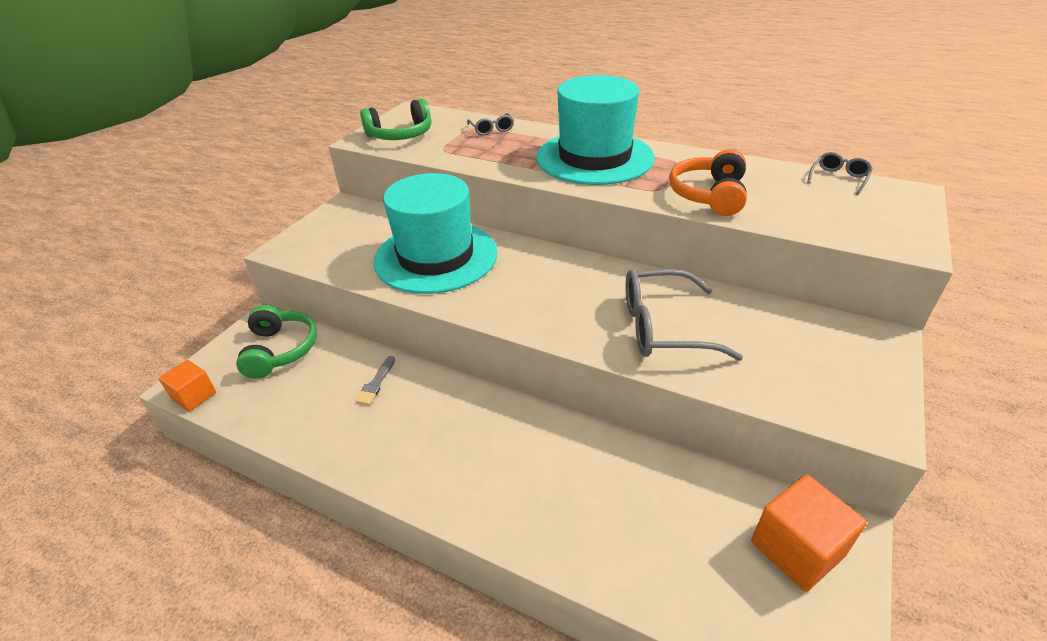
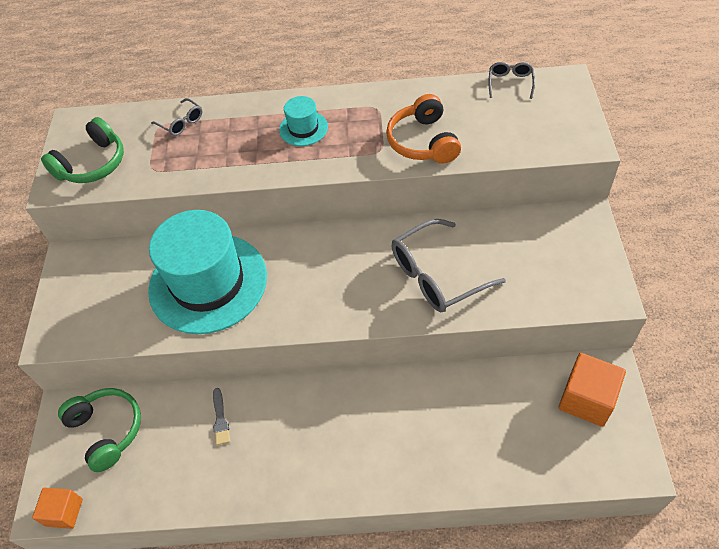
camera: 25 degrees left, 15 degrees up
(594, 157) = (303, 128): turquoise hat -> turquoise hat, size x0.43

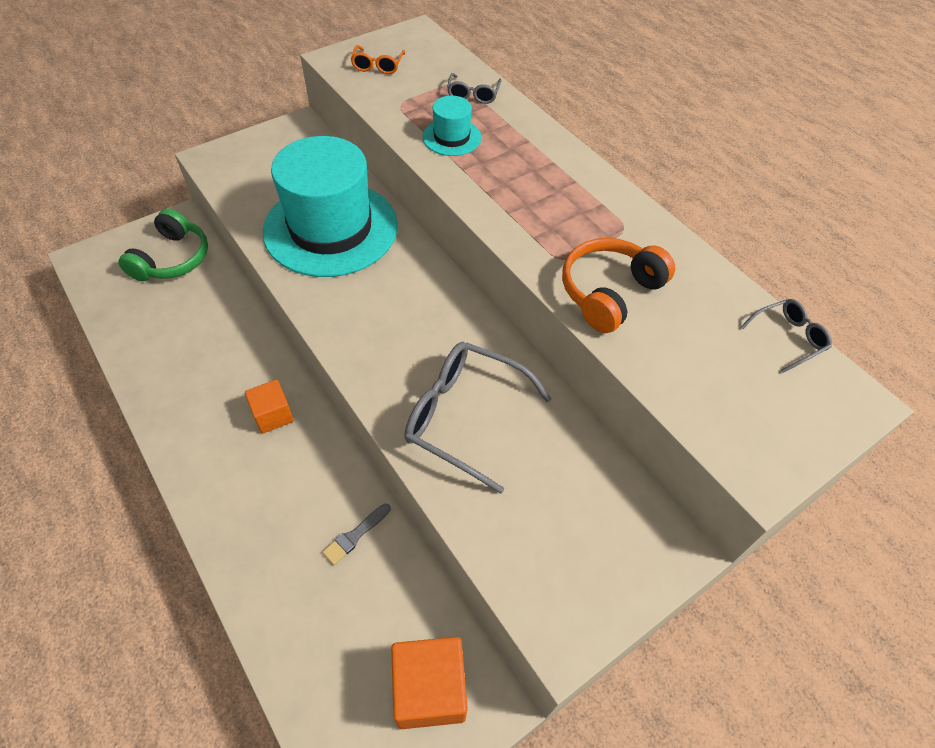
camera: 50 degrees right, 0 degrees up
(64, 512) = (83, 273): orange cube -> orange cube (273, 415)
(92, 164) = (377, 66): green headphones -> orange glasses
(220, 419) = (221, 332): grey brush -> grey brush (355, 535)
(303, 128) = (541, 182): turquoise hat -> turquoise hat (451, 137)

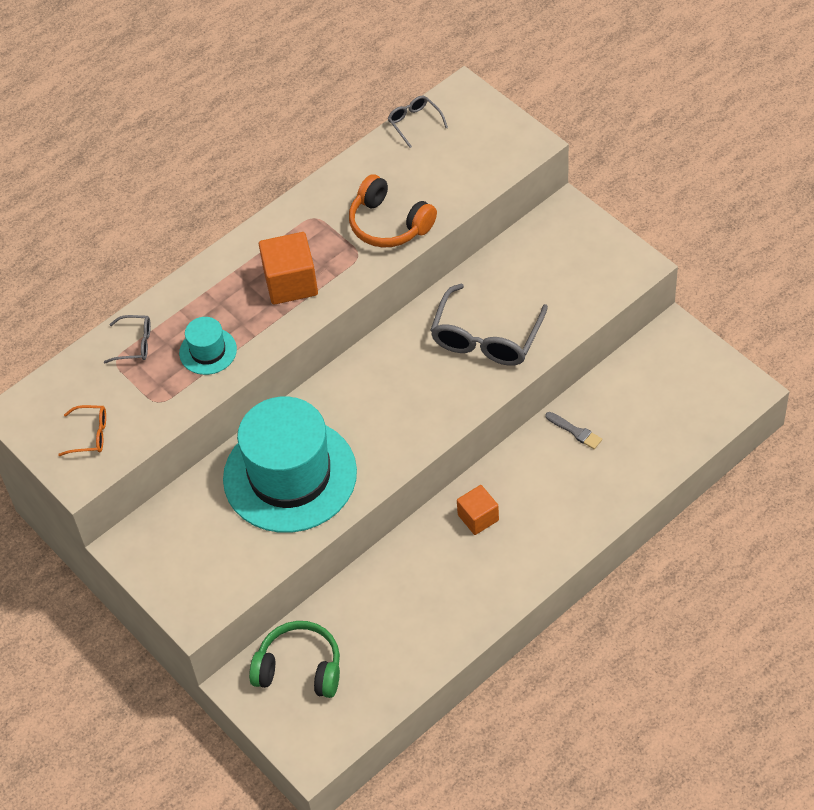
camera: 90 degrees left, 0 degrees up
(429, 689) = (673, 366): orange cube -> orange cube (291, 283)

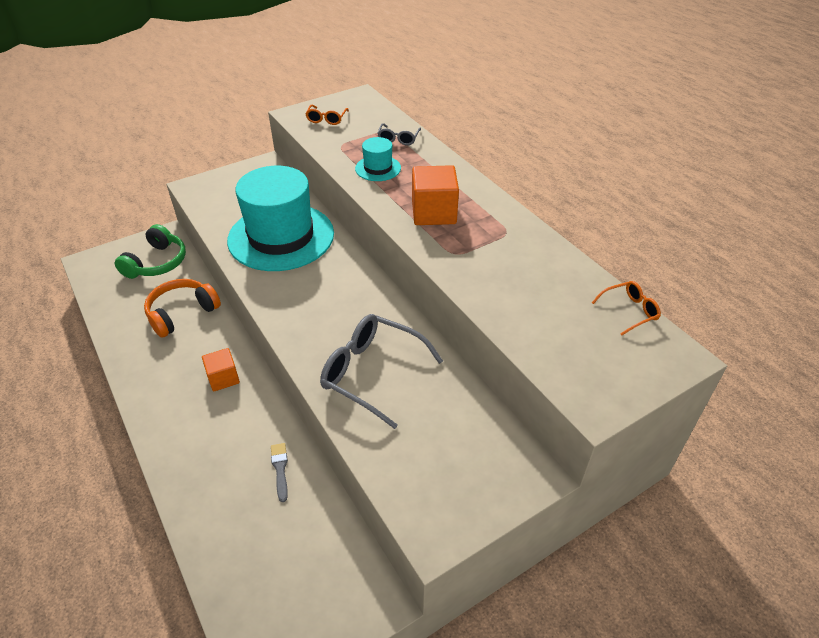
camera: 95 degrees right, 10 degrees down
(389, 224) = (489, 277): orange headphones -> orange headphones (182, 313)
(414, 123) = (629, 311): grey glasses -> orange glasses
(575, 431) = (280, 469): grey brush -> grey brush turned 120 degrees clockwise

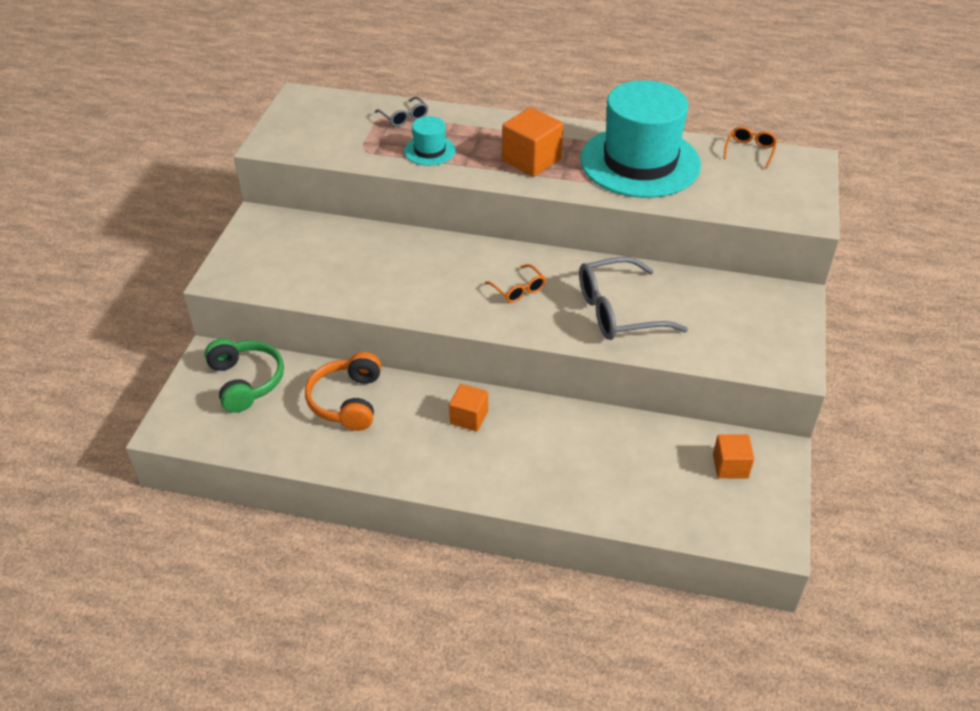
camera: 45 degrees left, 0 degrees up
(280, 469) = (610, 437): grey brush -> none
(281, 237) = (386, 267): turquoise hat -> turquoise hat (640, 162)
(325, 574) = (730, 466): none -> orange cube
(326, 119) = (308, 133): orange glasses -> orange glasses (518, 290)

